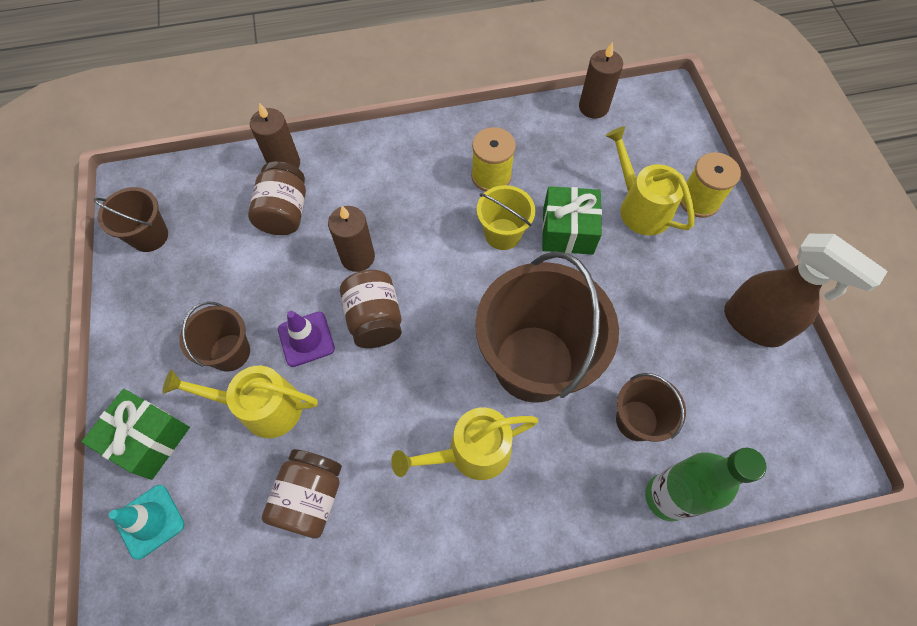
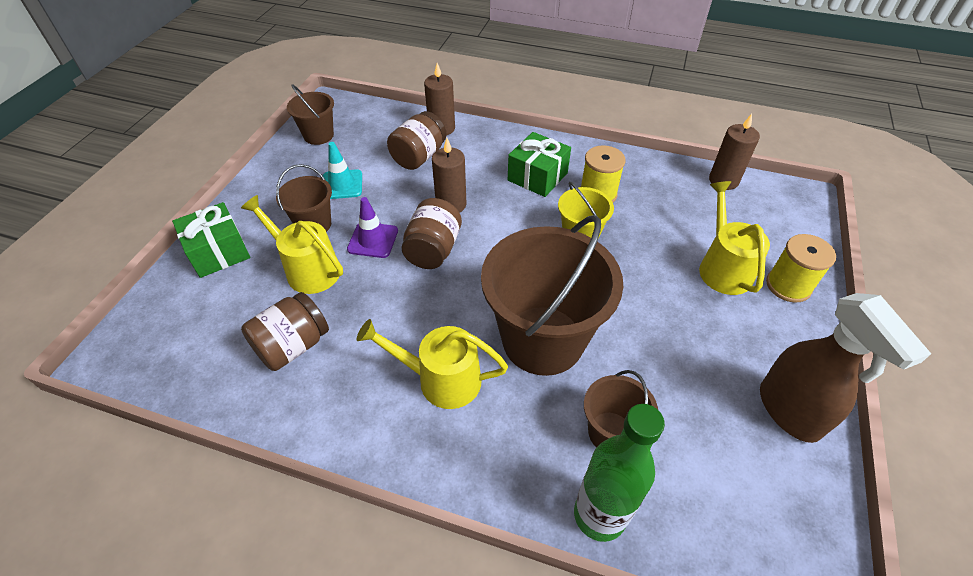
camera: 30 degrees right, 15 degrees down
(149, 521) = (176, 303): turquoise traffic cone -> turquoise traffic cone (342, 185)
(567, 230) = (640, 257): green gift -> green gift (537, 176)

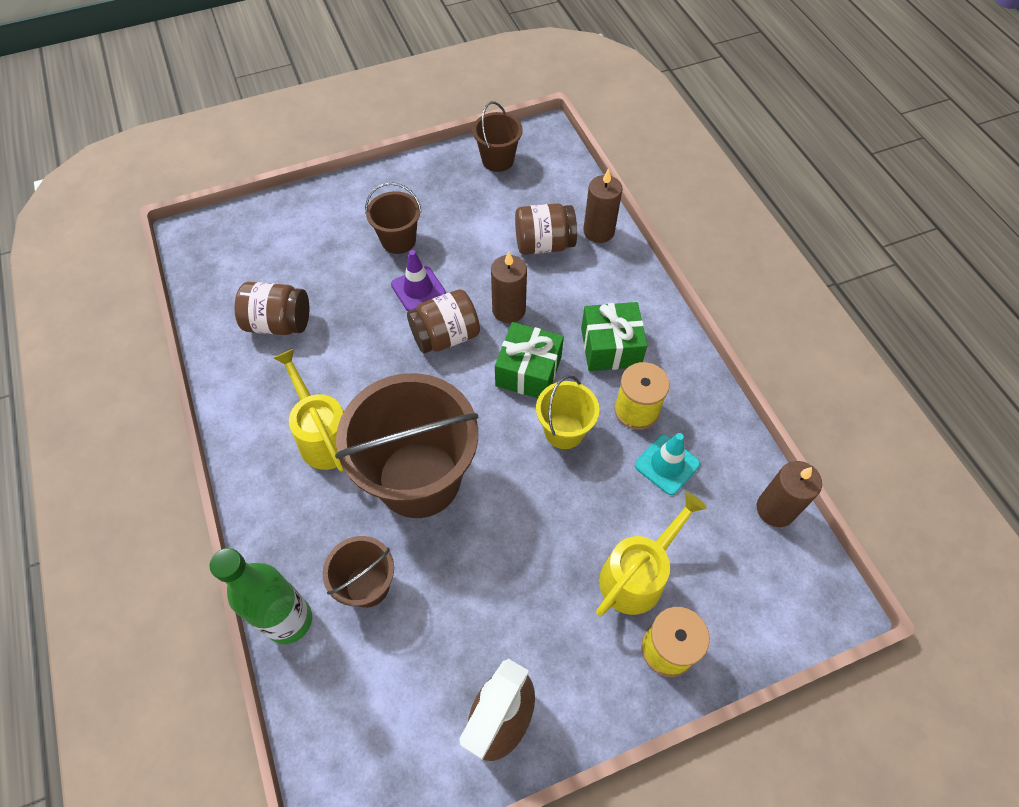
camera: 50 degrees right, 10 degrees up
(218, 252) = (321, 210): green gift -> green gift (528, 371)
(308, 269) = (352, 274): yellow watering can -> none
(342, 185) = (457, 221): turquoise traffic cone -> turquoise traffic cone (667, 464)

